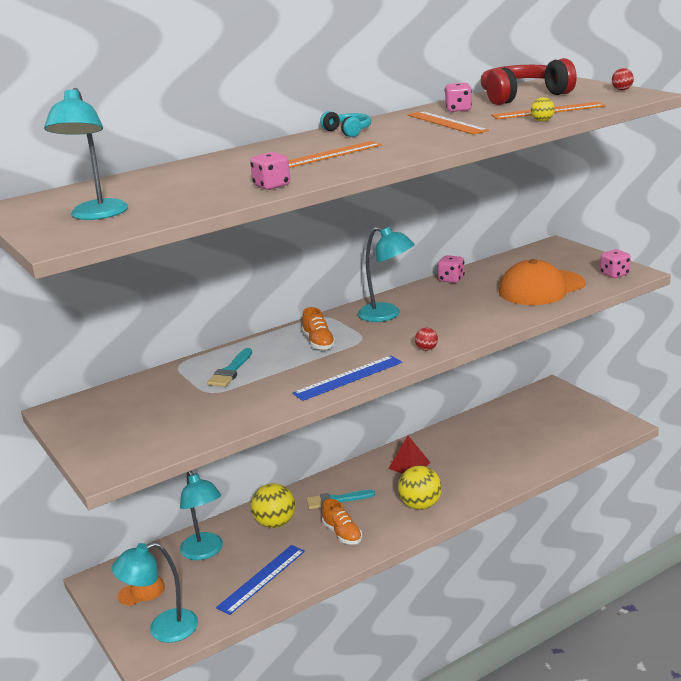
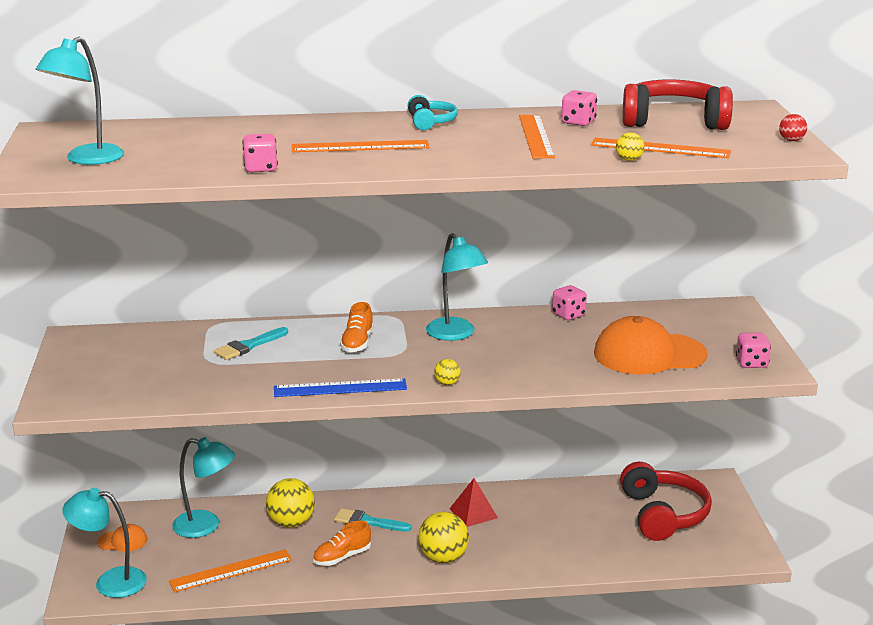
camera: 25 degrees right, 0 degrees up
(205, 552) = (206, 526): turquoise lamp -> turquoise lamp turned 75 degrees counterclockwise
(261, 578) = (231, 570): blue ruler -> orange ruler
(342, 534) = (342, 557): orange shoe -> orange shoe turned 60 degrees clockwise
(426, 349) = (447, 383): red ball -> yellow ball
(540, 420) = (663, 514): none -> red headphones

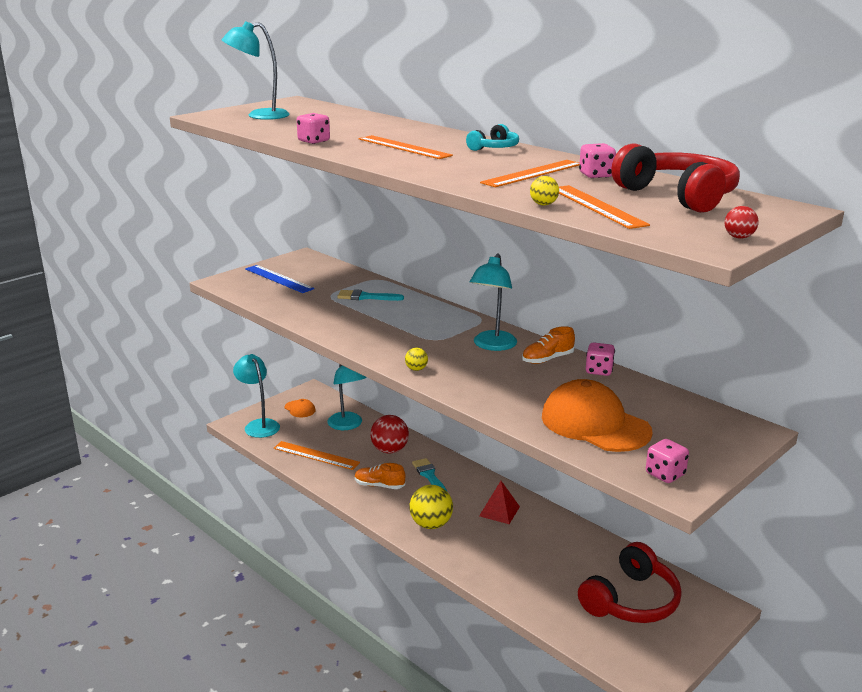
camera: 50 degrees right, 0 degrees up
(291, 523) = (389, 450): yellow ball -> red ball
(340, 388) = (354, 341): blue ruler -> blue ruler (278, 279)
(357, 343) = (424, 322): orange shoe -> orange shoe (547, 359)

